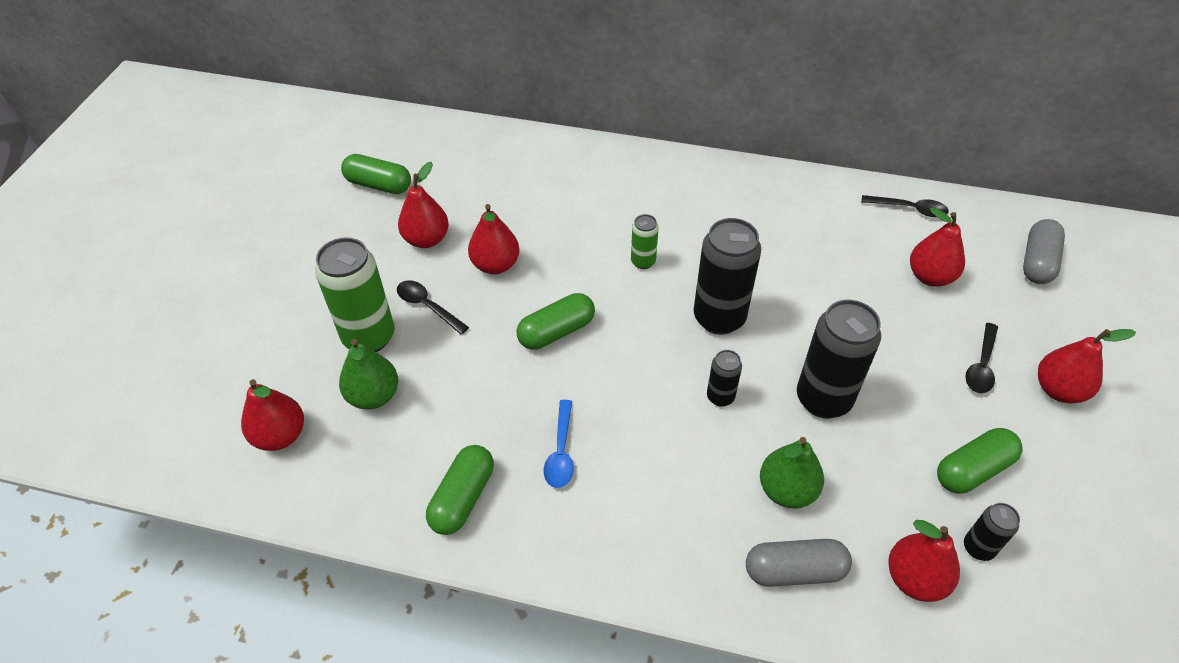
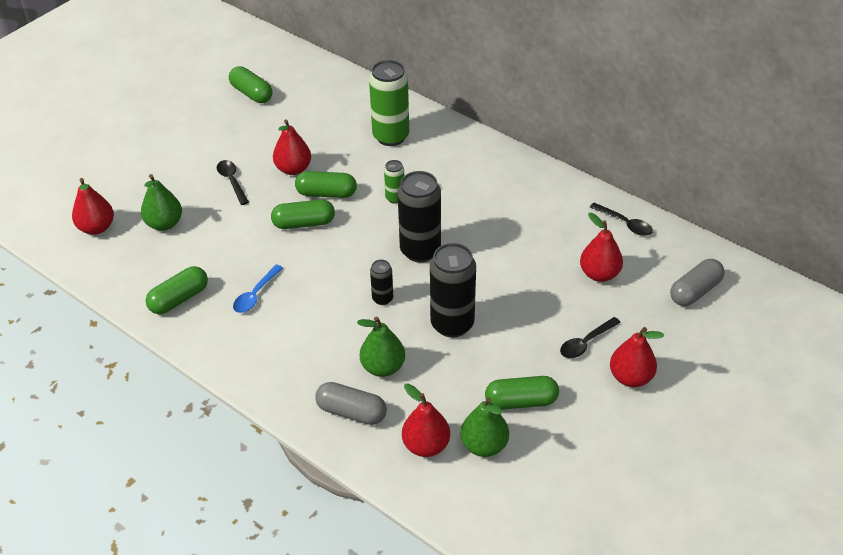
camera: 25 degrees right, 5 degrees down
(369, 337) = (184, 188): green can -> green can (391, 136)
(426, 239) = (259, 139): red pear -> none
(558, 283) = (326, 193): none -> green capsule
(978, 548) = (484, 445): black can -> green pear

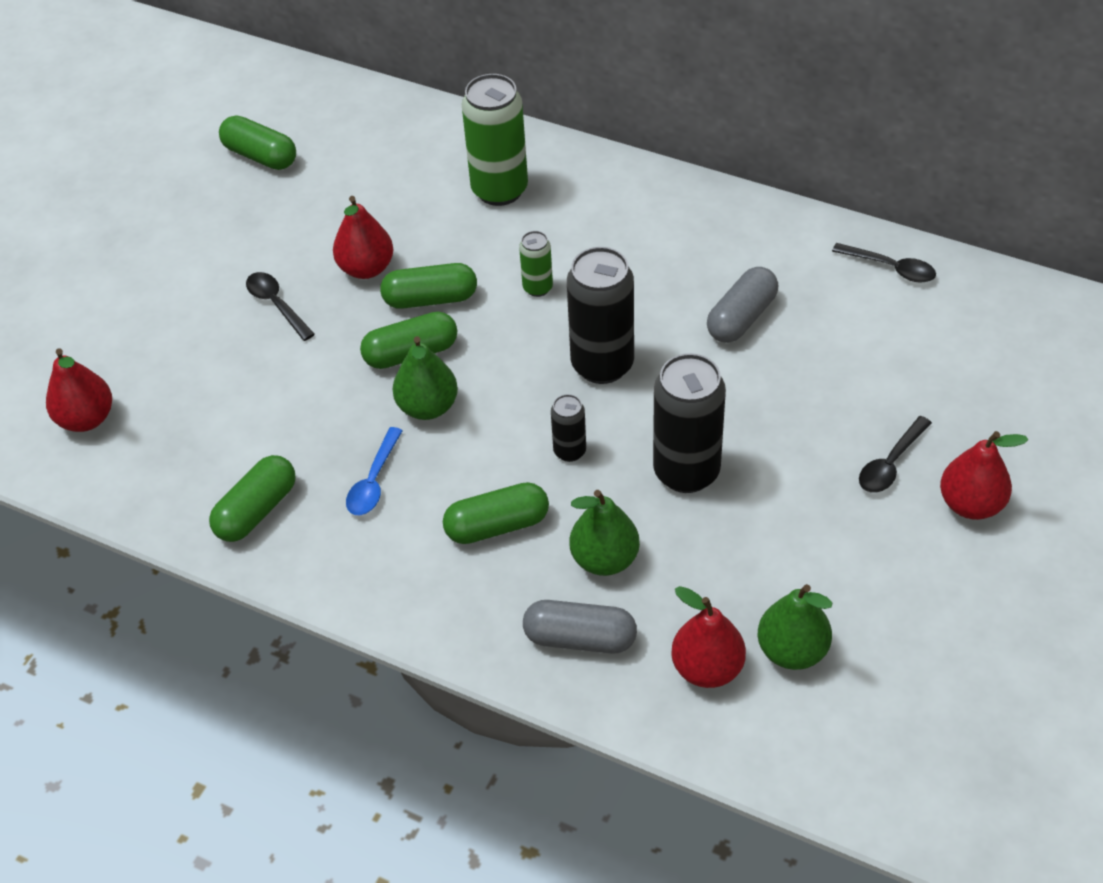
camera: 10 degrees left, 5 degrees up
(164, 224) = (193, 393): green pear -> green pear (427, 407)
(521, 401) = (825, 572): green capsule -> green capsule (497, 525)
(599, 274) = (877, 353): red pear -> none
(695, 291) = (1022, 354): grey capsule -> grey capsule (742, 318)

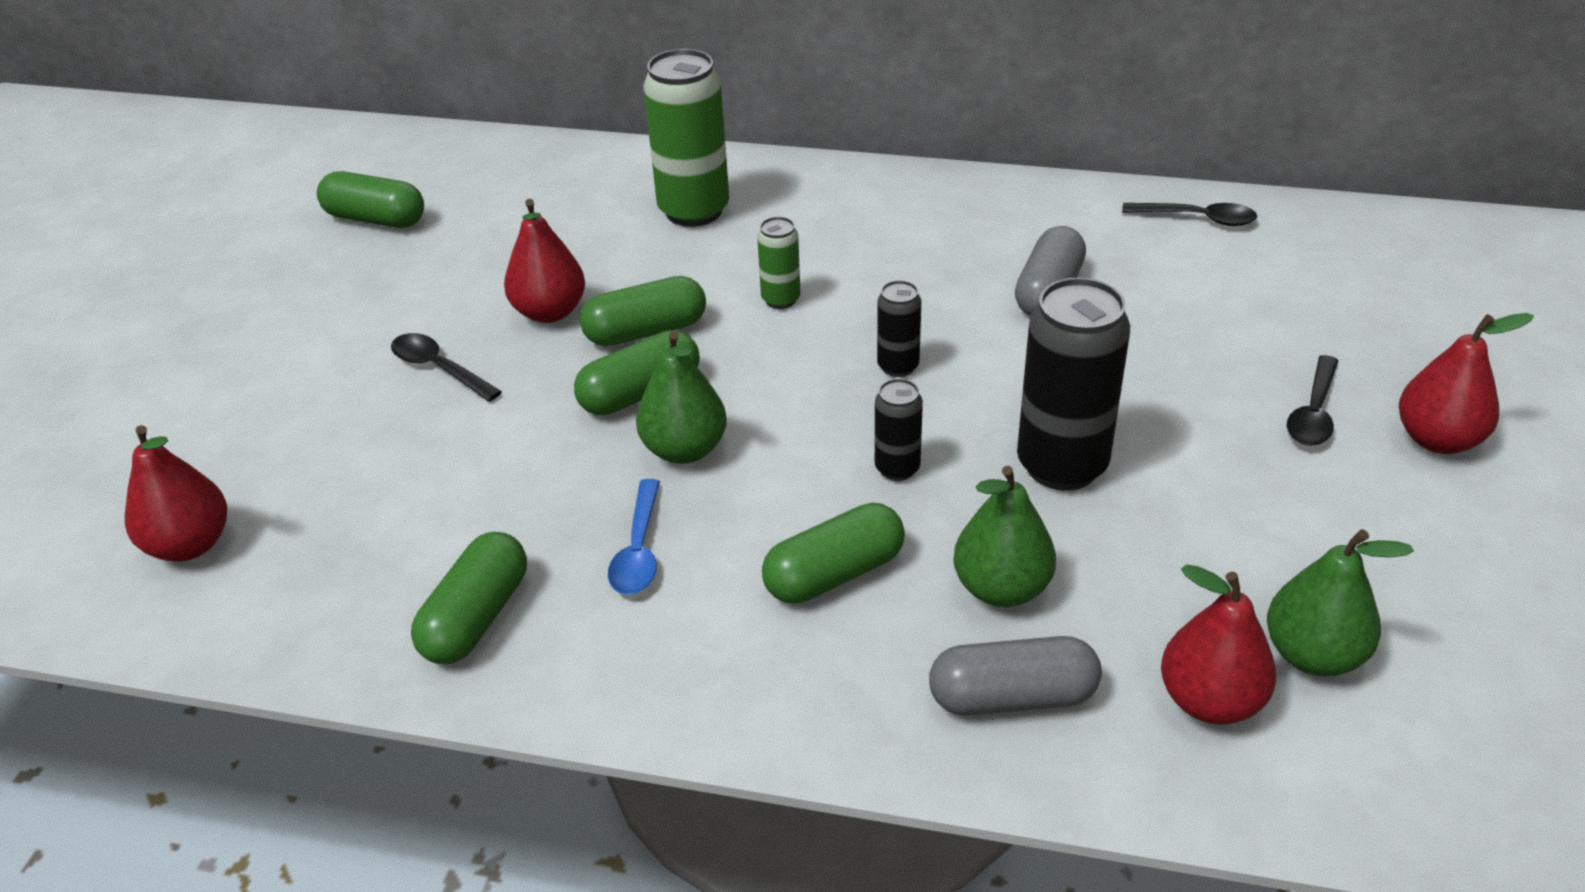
camera: 15 degrees left, 10 degrees down
(602, 365) = (898, 366): black can -> black can, size x0.50

